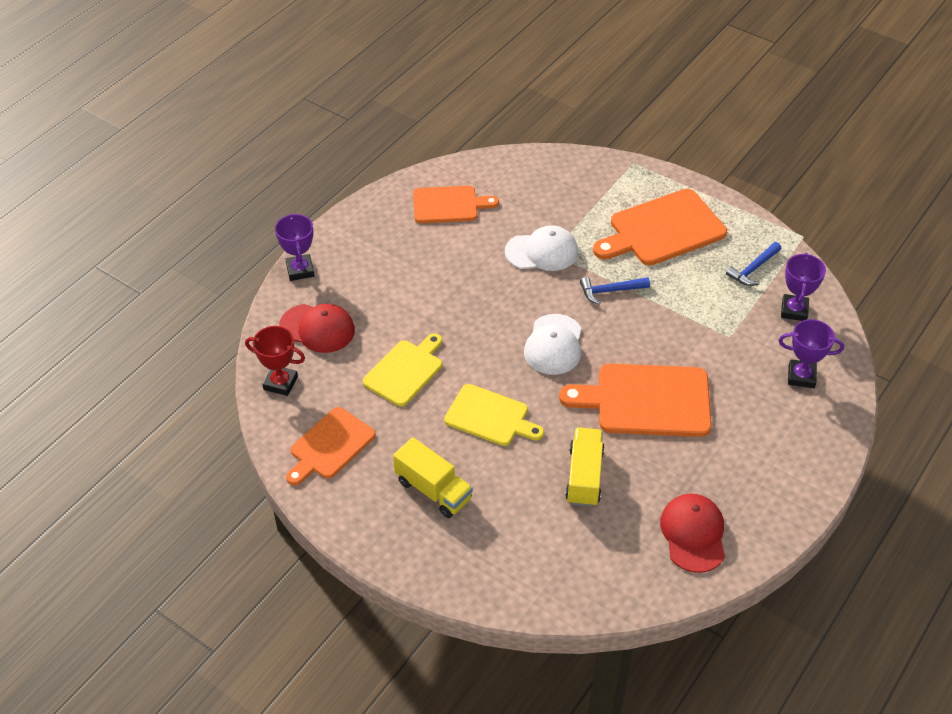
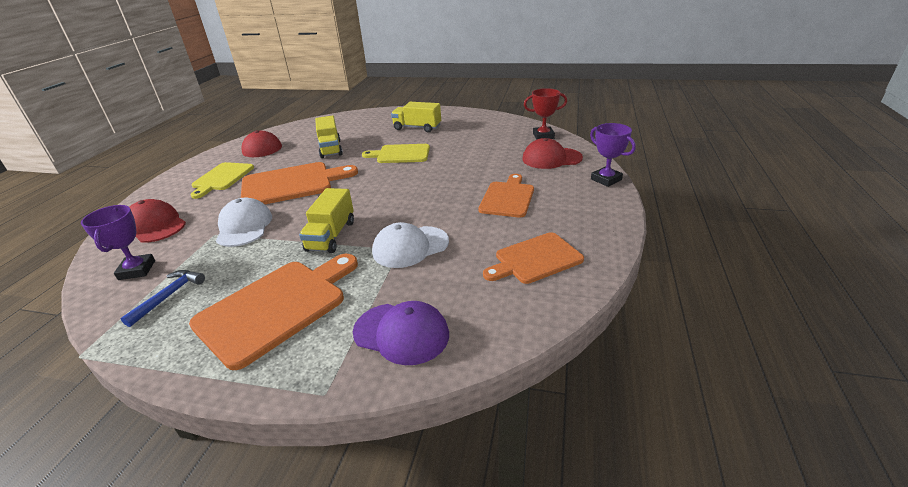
camera: 160 degrees right, 15 degrees down
(330, 446) = (487, 126): orange cutting board -> orange cutting board (507, 198)
(405, 371) = (471, 157): yellow cutting board -> yellow cutting board (222, 178)
(553, 345) = (371, 192): white cap -> white cap (244, 226)
(576, 182) = (401, 333): none -> purple cap
(610, 291) = (331, 236): blue hammer -> yellow truck
(801, 376) = (155, 225): purple trophy -> red cap

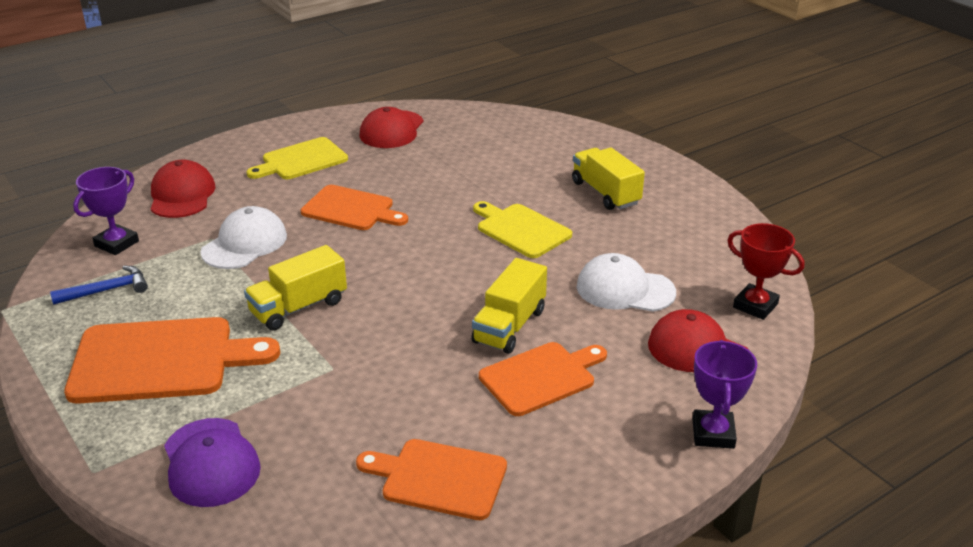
camera: 40 degrees right, 0 degrees up
(292, 184) = (351, 209): orange cutting board -> orange cutting board, size x0.65
(330, 149) = (456, 175): yellow truck -> yellow truck (509, 326)
(410, 247) = (346, 373): white cap -> white cap (625, 289)

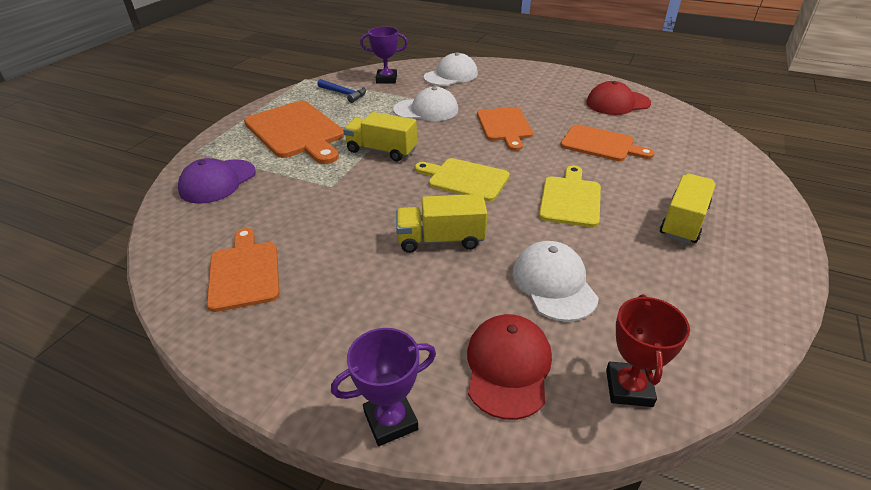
camera: 60 degrees right, 5 degrees up
(182, 195) = (451, 75): red cap -> white cap
(301, 160) = (534, 91): yellow cutting board -> yellow cutting board (465, 179)
(541, 377) = (391, 279): orange cutting board -> orange cutting board (601, 144)

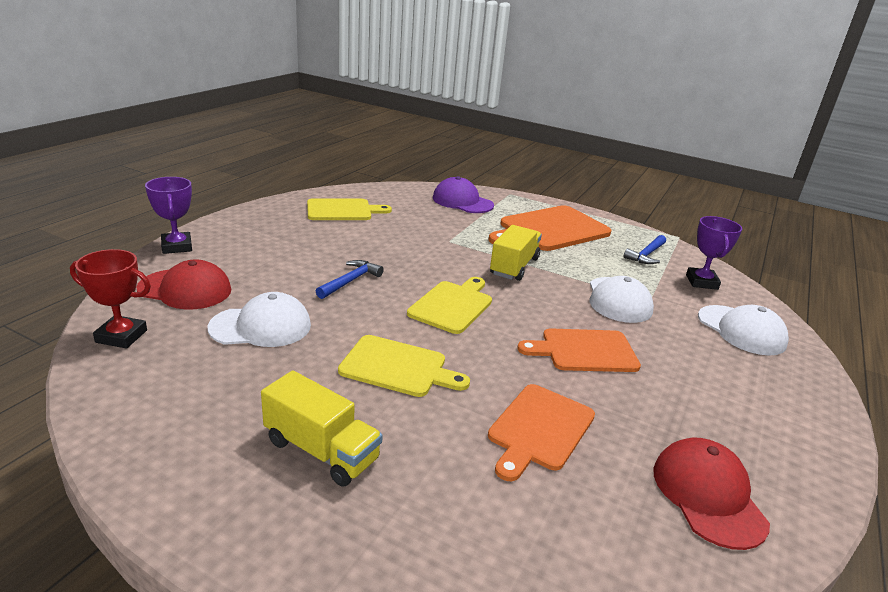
camera: 90 degrees right, 10 degrees down
(244, 272) = (343, 210): orange cutting board -> yellow cutting board
(441, 240) = (350, 281): yellow truck -> blue hammer

